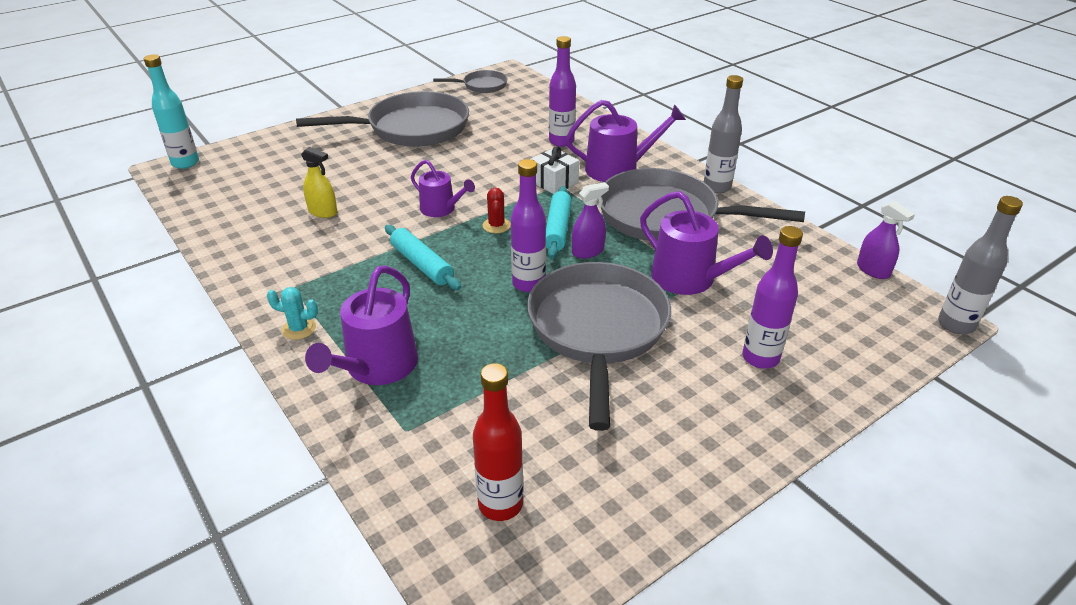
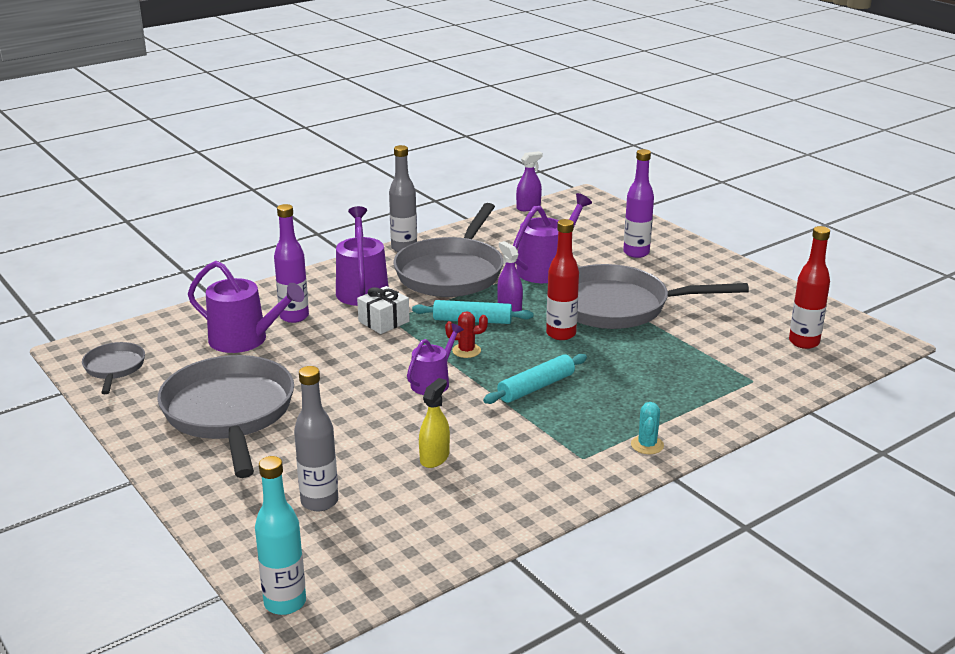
camera: 90 degrees left, 10 degrees down
(377, 367) = (687, 399): purple watering can -> purple watering can (245, 339)
(528, 284) = (561, 334): purple bottle -> red bottle
(956, 324) = (587, 193): grey bottle -> grey bottle (319, 502)

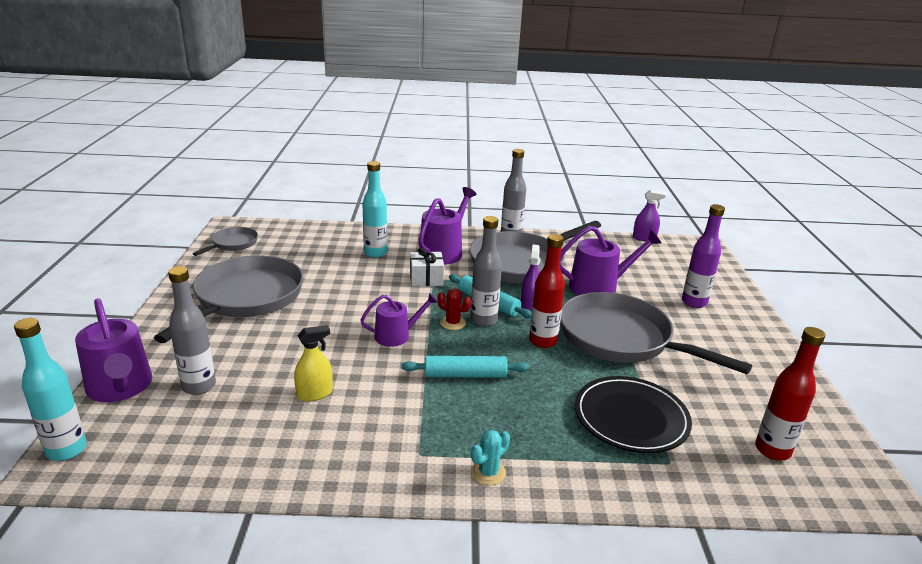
camera: 35 degrees right, 0 degrees up
(245, 339) = (325, 256): purple watering can -> purple watering can (121, 387)
(294, 317) = (375, 253): purple bottle -> turquoise bottle
(489, 337) = (483, 320): none -> grey bottle
(694, 362) = (631, 418): none -> black plate

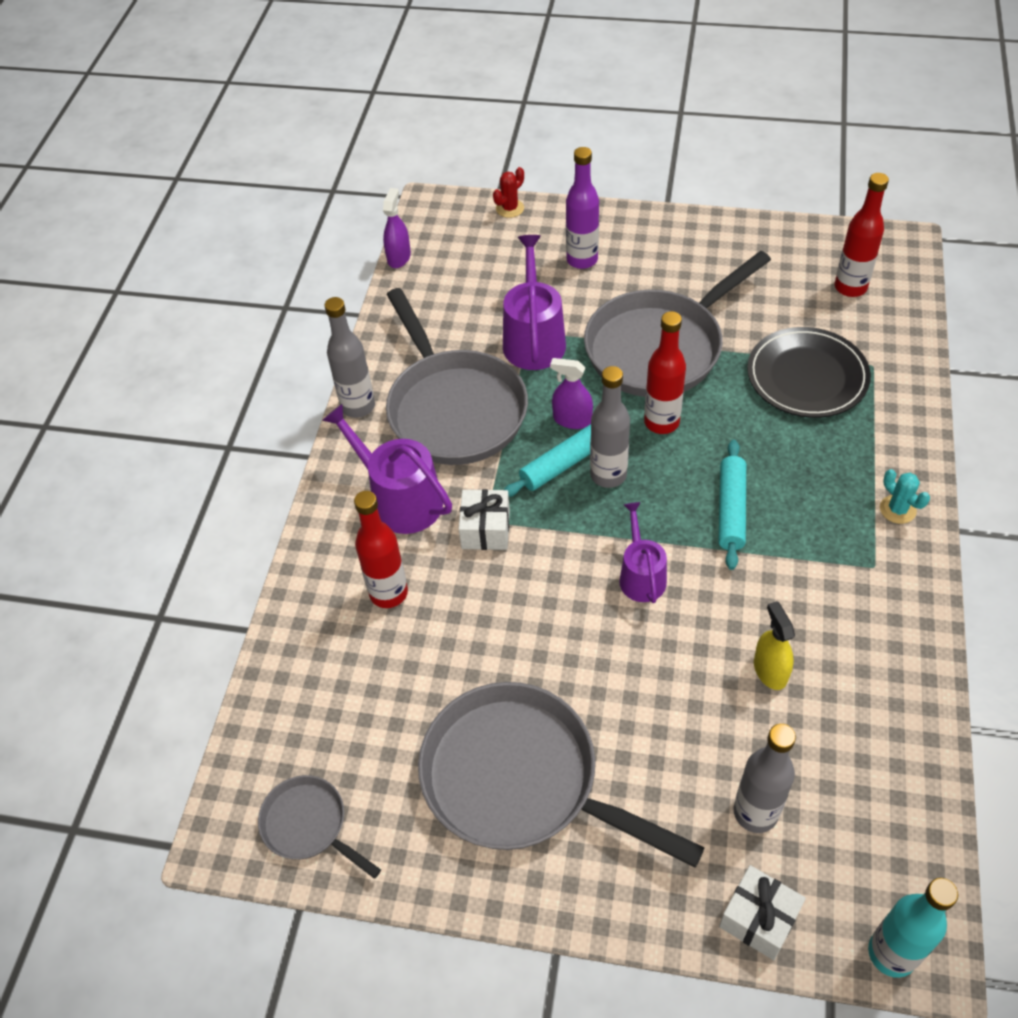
camera: 75 degrees left, 25 degrees up
(121, 387) = (759, 918): purple watering can -> white gift
(375, 253) = (388, 593): turquoise bottle -> red bottle
(453, 323) = (613, 509): red cactus -> red cactus (510, 208)

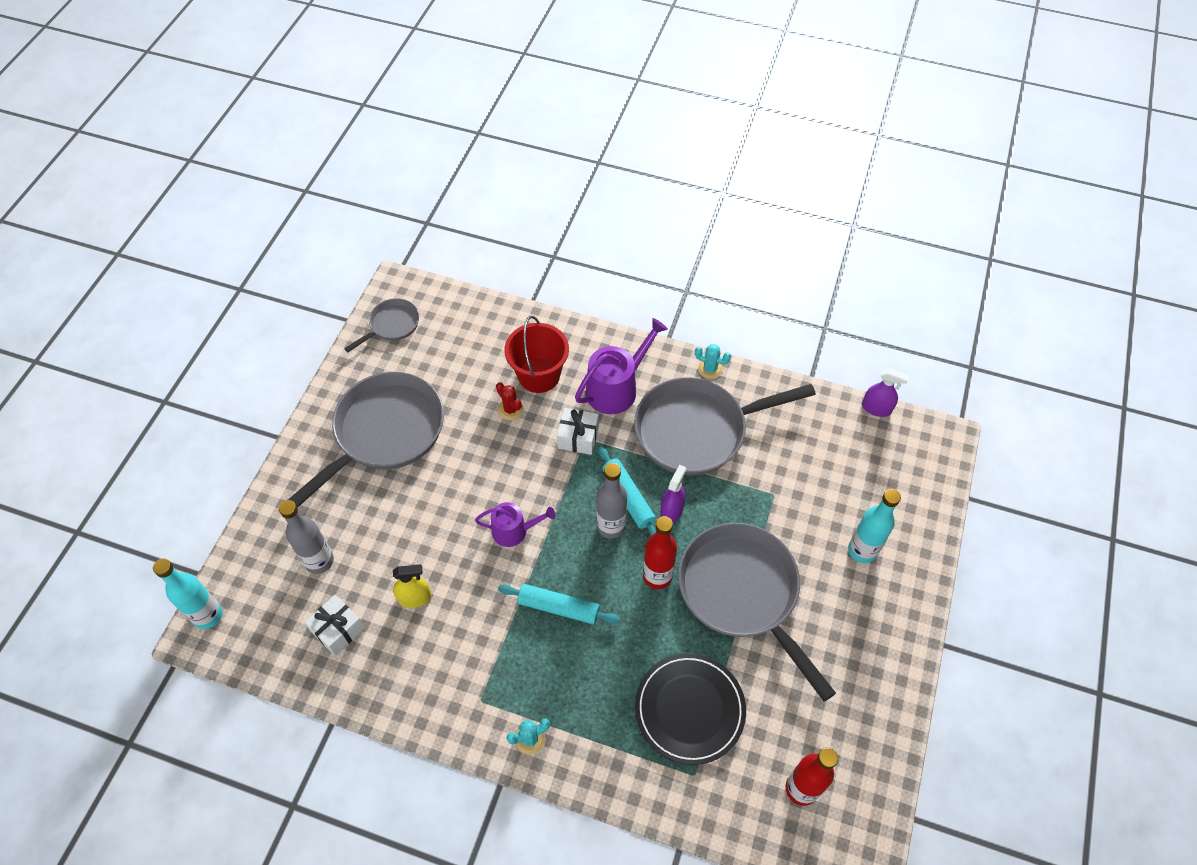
camera: 95 degrees right, 5 degrees up
(358, 406) = (710, 369): grey bottle -> turquoise cactus
(388, 593) = (539, 375): red bottle -> red bucket
(510, 208) = (938, 502): red cactus -> red cactus (510, 409)
(533, 339) = (765, 496): purple watering can -> none
(582, 260) = (862, 550): purple bottle -> turquoise bottle
(759, 918) = (255, 546): white gift -> white gift (338, 630)

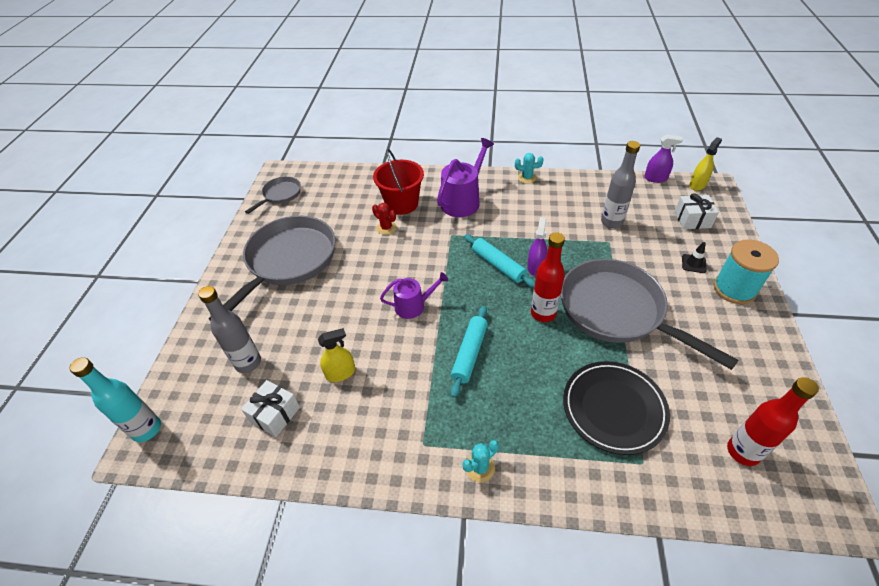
camera: 10 degrees left, 10 degrees down
(559, 607) = (469, 353): turquoise rolling pin -> turquoise rolling pin turned 75 degrees counterclockwise
(578, 437) = (444, 235): white gift -> white gift (692, 219)
(611, 526) = (492, 287): grey bottle -> grey bottle (611, 222)
(697, 430) = (533, 214): grey pan -> none
(862, 550) = (693, 263): turquoise bottle -> black traffic cone
(892, 597) = (734, 289): none -> turquoise spool
(926, 432) = (697, 185): none -> yellow spray bottle

